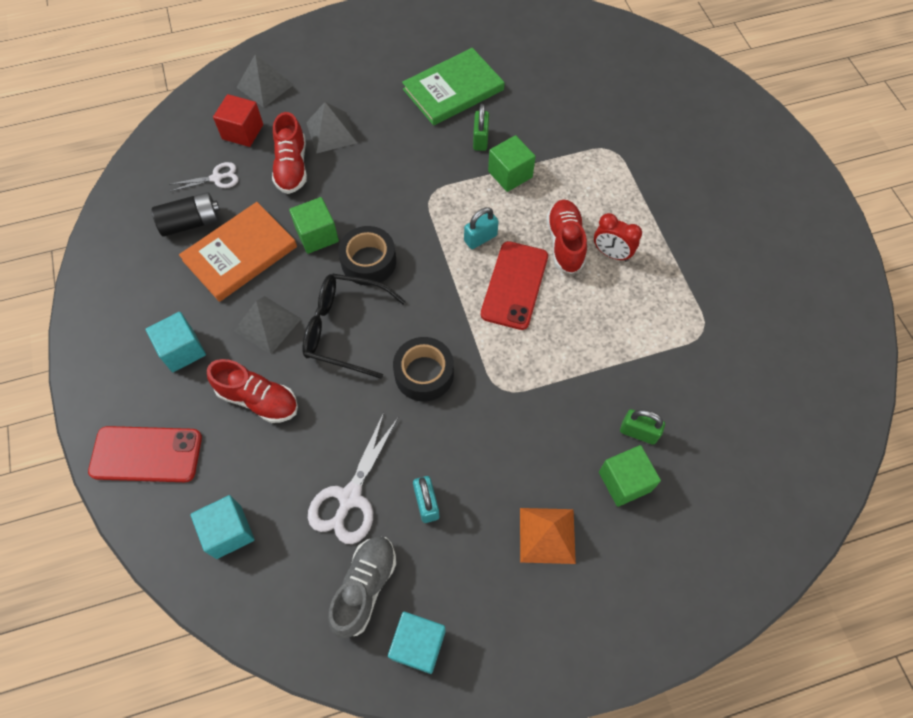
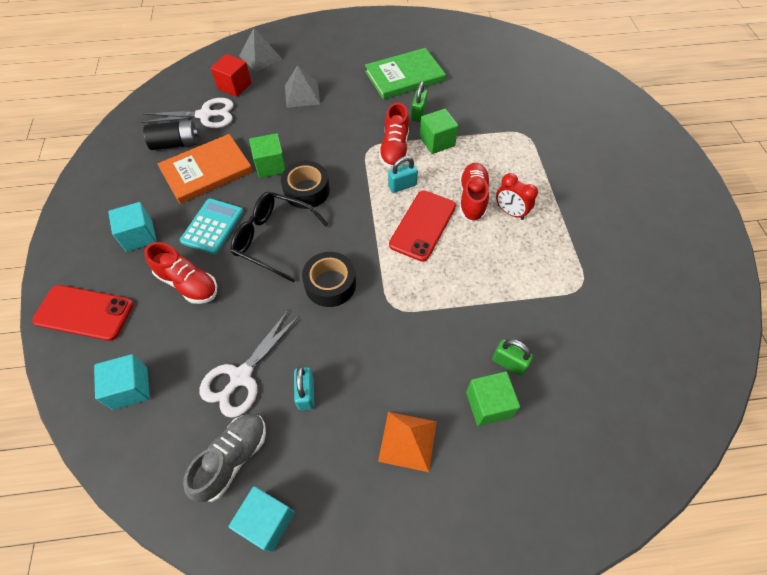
camera: 10 degrees right, 5 degrees down
(216, 178) = (205, 115): white scissors -> white scissors, size x1.68
(267, 324) = (212, 226): grey pyramid -> turquoise calculator
(292, 167) = (265, 115): red shoe -> red shoe (394, 149)

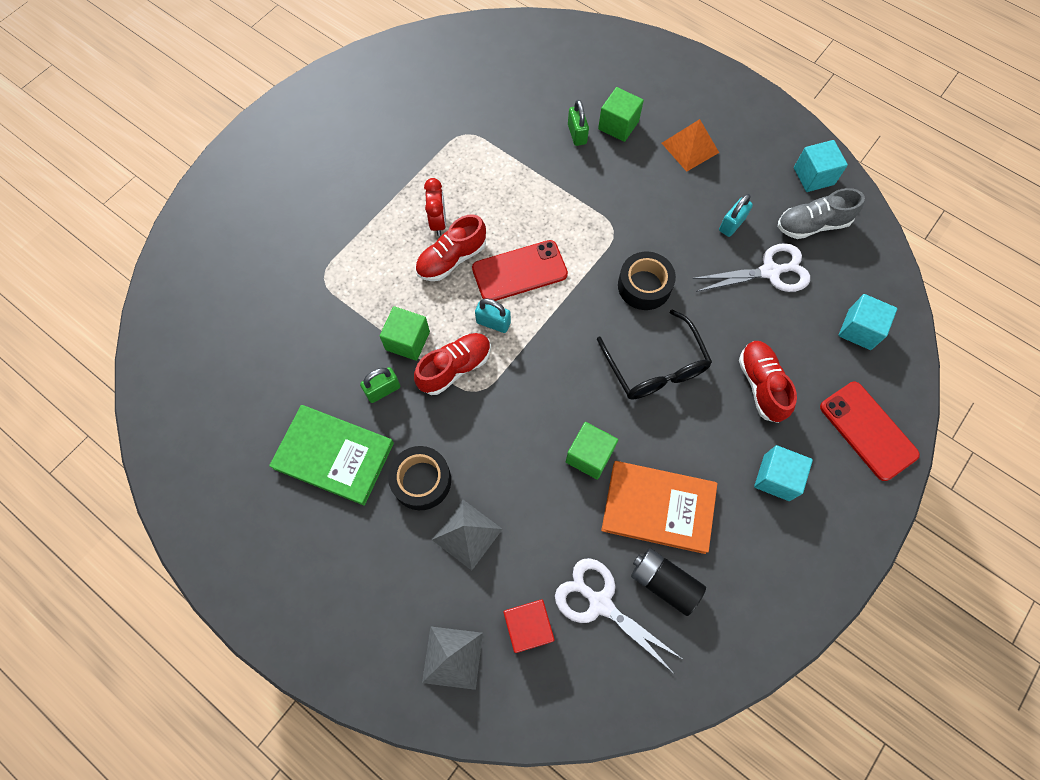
camera: 135 degrees left, 10 degrees up
(212, 226) = (700, 429): turquoise calculator -> none
(306, 190) = (582, 393): black tape -> black tape (421, 480)

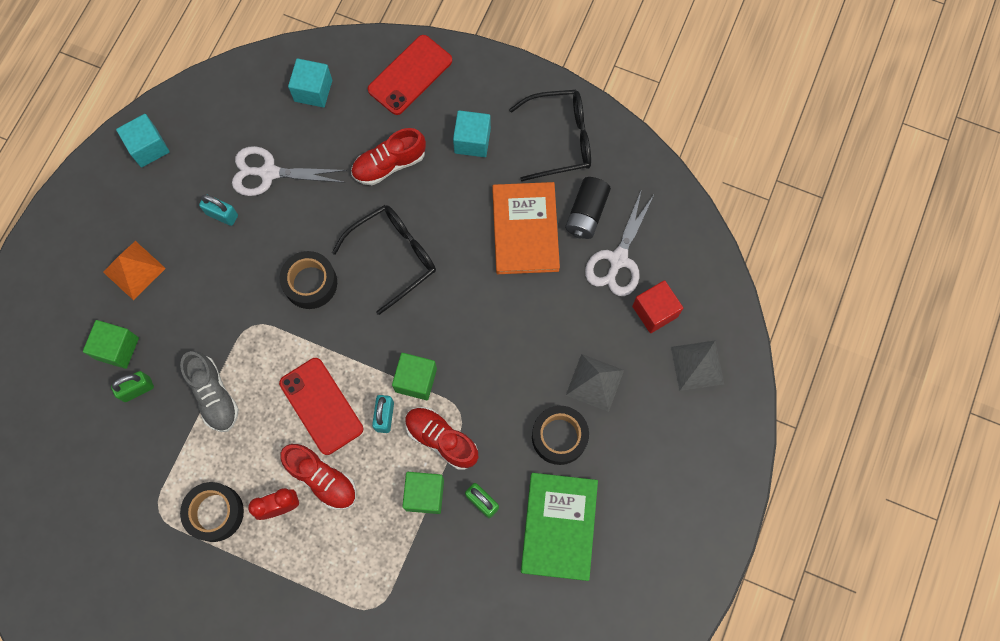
camera: 105 degrees left, 5 degrees up
(450, 173) = (215, 513): none -> black tape
(589, 455) = (495, 296): green cube -> green cube (416, 380)
(763, 579) = (560, 139): none -> black glasses
(770, 271) = (269, 173): white scissors -> white scissors turned 60 degrees counterclockwise
(812, 225) = (207, 142): grey shoe -> grey shoe (214, 395)

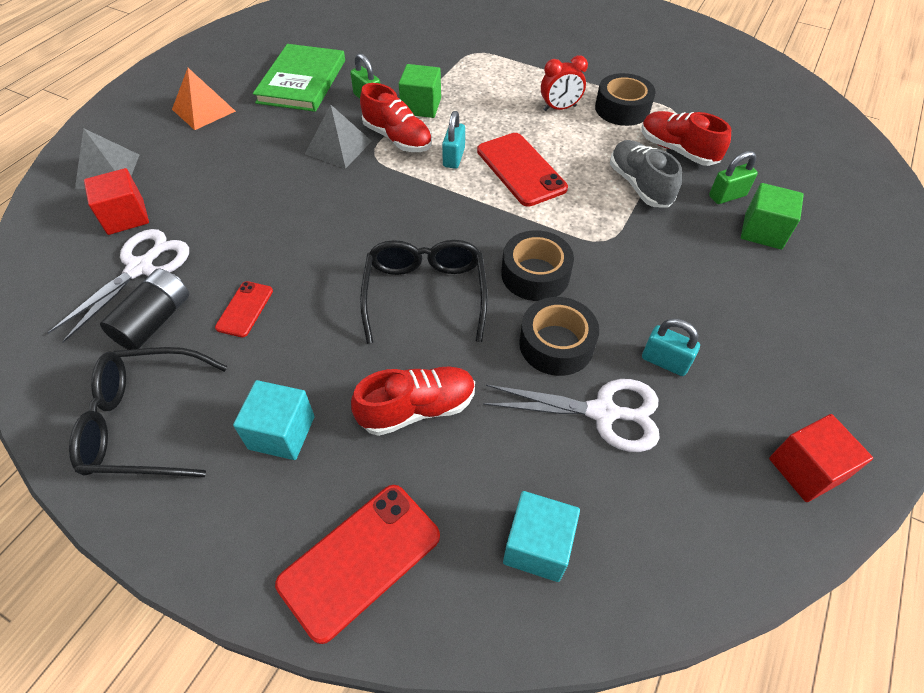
camera: 175 degrees left, 20 degrees down
(134, 270) = (770, 306): orange pyramid -> orange pyramid (203, 110)
(148, 147) = (806, 469): turquoise cube -> red cube
(322, 479) = (520, 122): red shoe -> red shoe (677, 150)
(394, 256) = (425, 293): black glasses -> black glasses turned 120 degrees clockwise
(416, 380) = (416, 181): green cube -> none
(525, 229) = (244, 309): orange book -> red phone
(559, 437) = (278, 132): black tape -> black tape (556, 344)
(595, 382) = (224, 166): grey pyramid -> grey pyramid (338, 147)

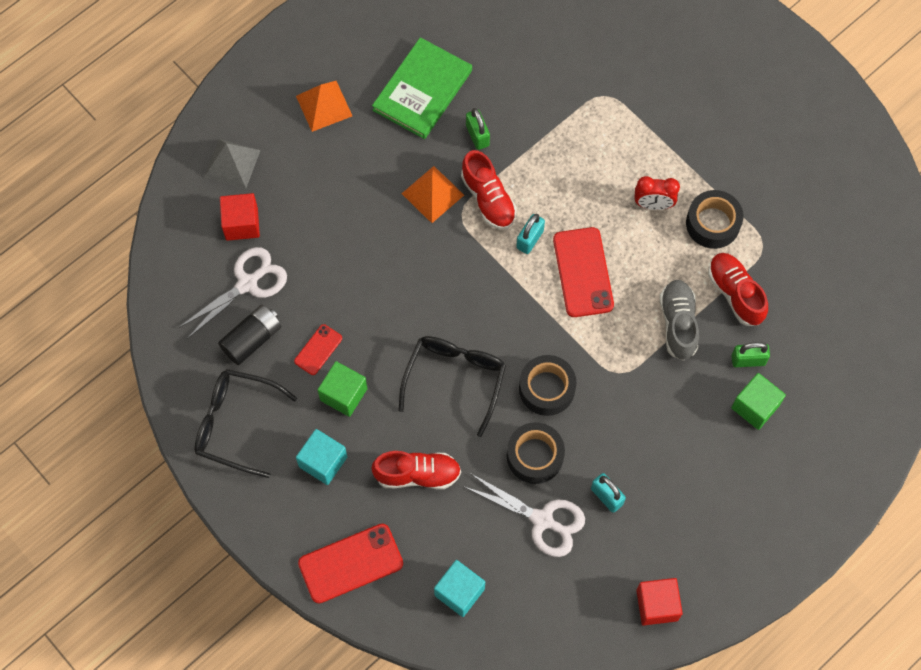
camera: 20 degrees right, 15 degrees up
(338, 147) = (432, 194): grey pyramid -> orange pyramid
(421, 106) = (524, 161): green cube -> green cube (343, 394)

